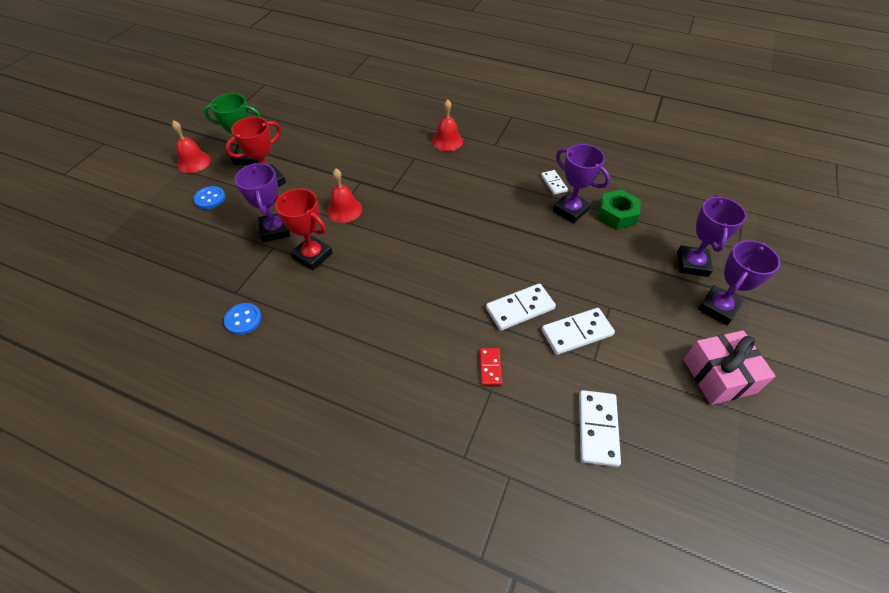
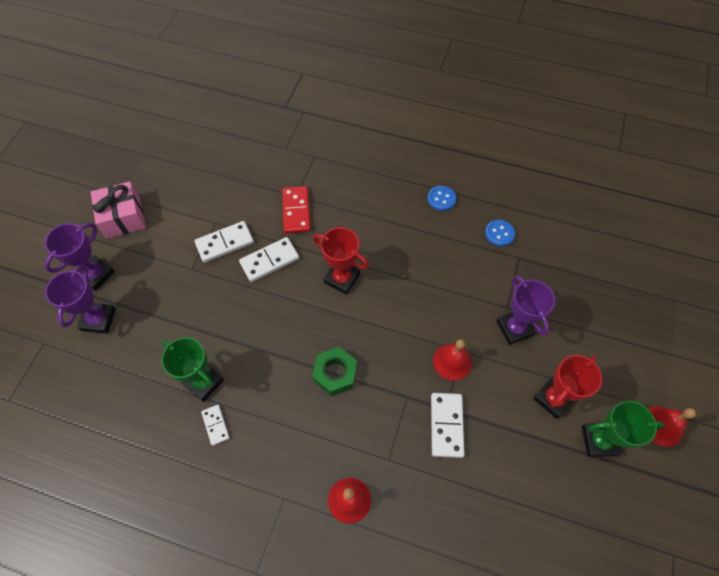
camera: 175 degrees right, 10 degrees up
(210, 198) = (605, 366): blue button -> blue button (441, 199)
(312, 255) = (465, 300): red trophy -> red trophy (342, 278)
(490, 367) = (296, 211): red domino -> red domino, size x1.69
(570, 210) = (203, 382): purple trophy -> green trophy
(597, 429) = (224, 177): white domino -> white domino (446, 425)
(617, 214) = (153, 380): green nut -> green nut (335, 373)

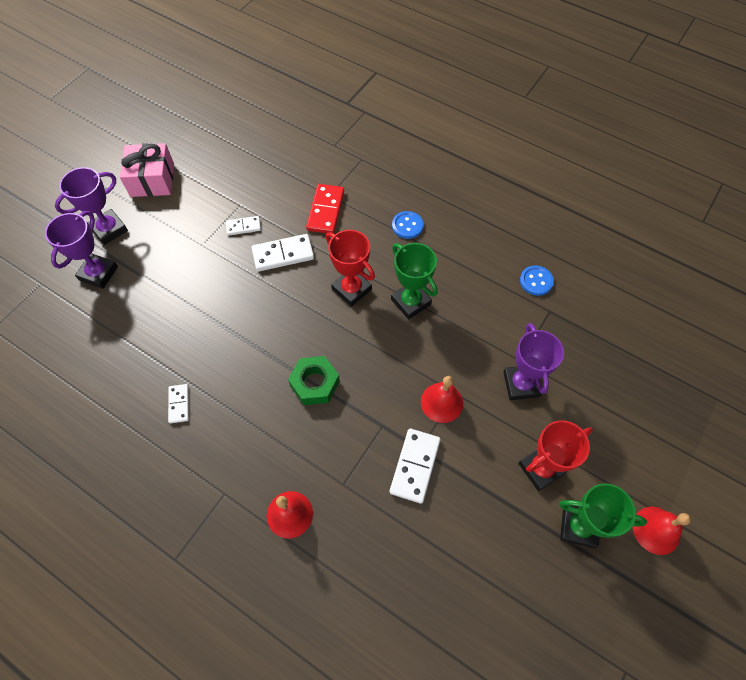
camera: 15 degrees right, 0 degrees up
(203, 382) = (180, 359): green trophy -> green trophy (410, 302)
(225, 243) = (243, 227): white domino -> white domino, size x0.59
(441, 199) = (483, 231): blue button -> blue button (407, 226)

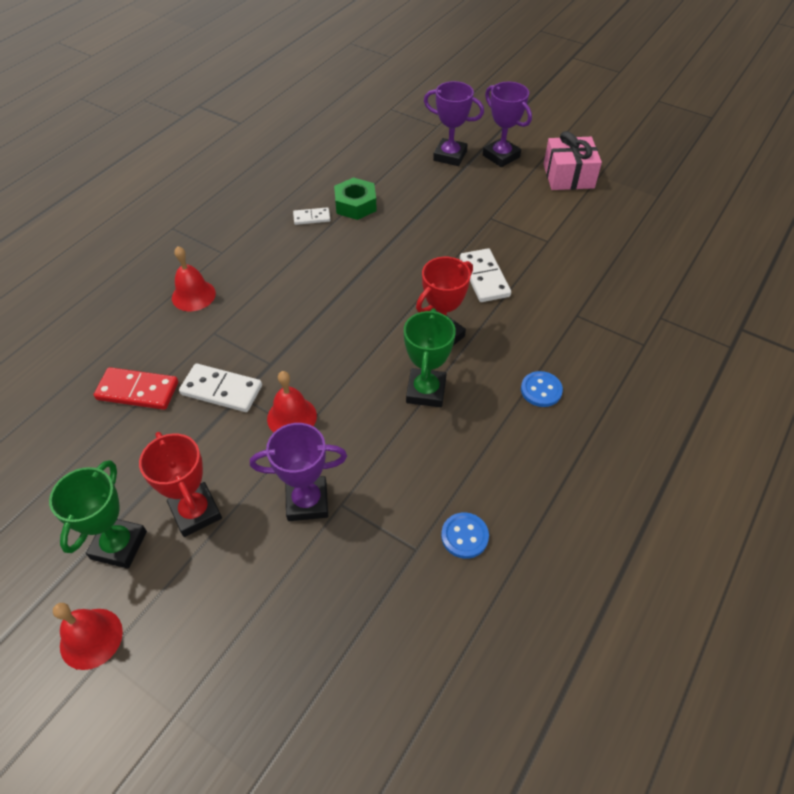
camera: 90 degrees right, 10 degrees down
(243, 227) = (517, 245): white domino -> none
(314, 383) = (324, 308): green nut -> green nut (355, 205)
(325, 210) = (552, 311): red domino -> red domino (138, 391)
(410, 302) = (426, 391): green trophy -> green trophy turned 45 degrees counterclockwise

